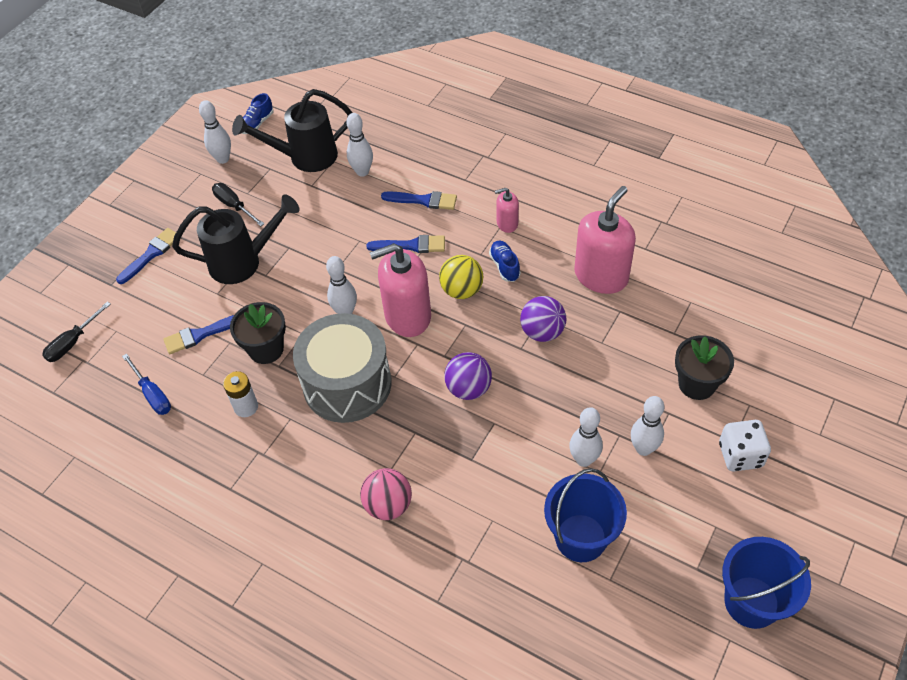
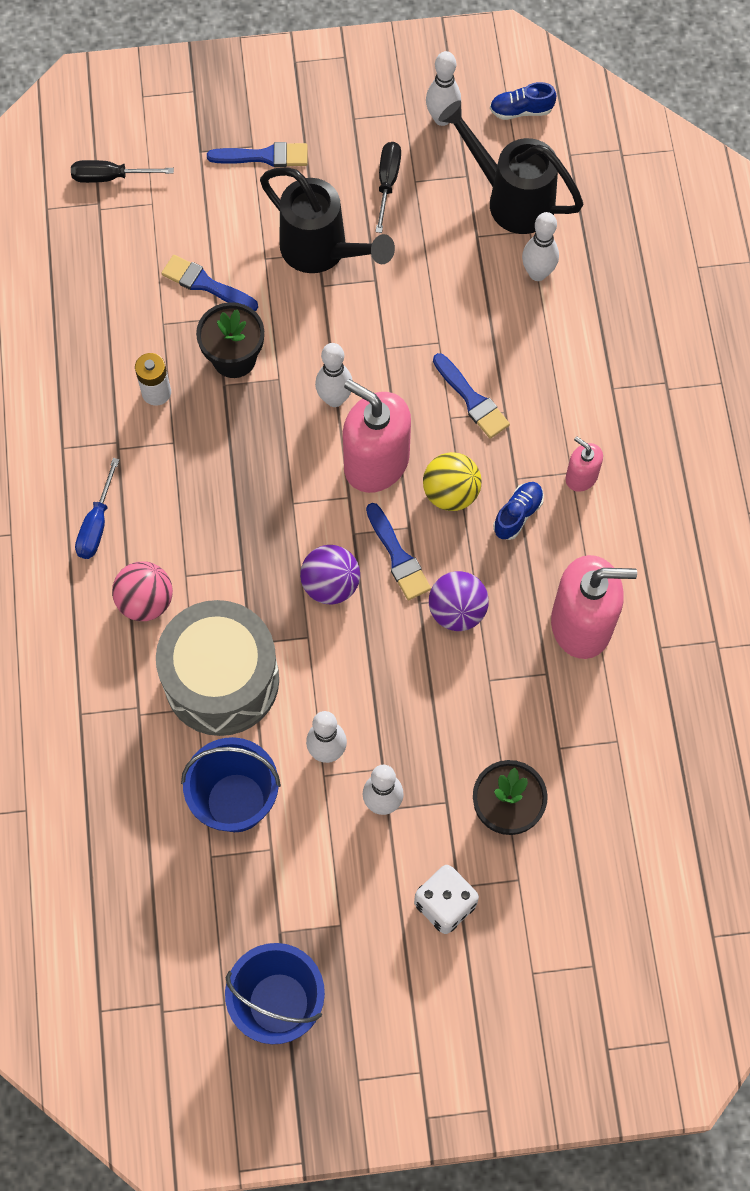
camera: 50 degrees right, 15 degrees up
(152, 394) = (108, 297): blue screwdriver -> blue screwdriver (97, 524)
(347, 384) = (250, 465): grey drum -> grey drum (221, 680)
(423, 200) = (546, 367): blue brush -> blue brush (398, 556)

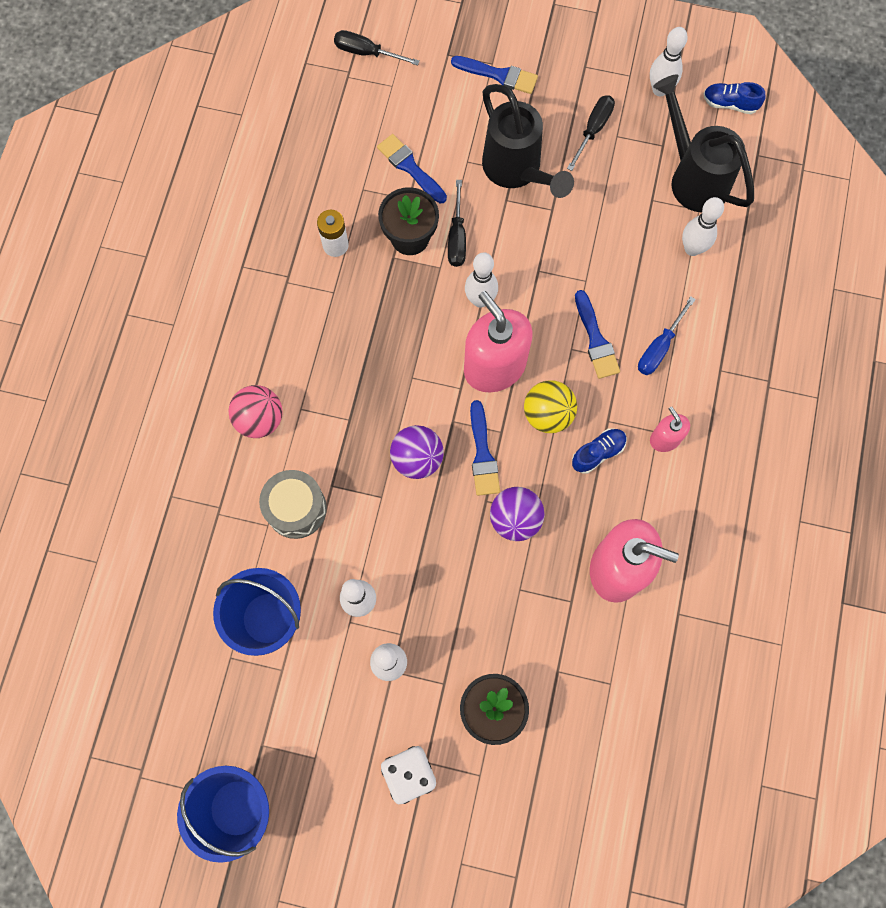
camera: 20 degrees right, 5 degrees up
(97, 524) = (245, 340): blue screwdriver -> blue screwdriver (659, 347)
(221, 680) = (296, 509): grey drum -> grey drum, size x0.59
(285, 341) = (457, 237): none -> black screwdriver

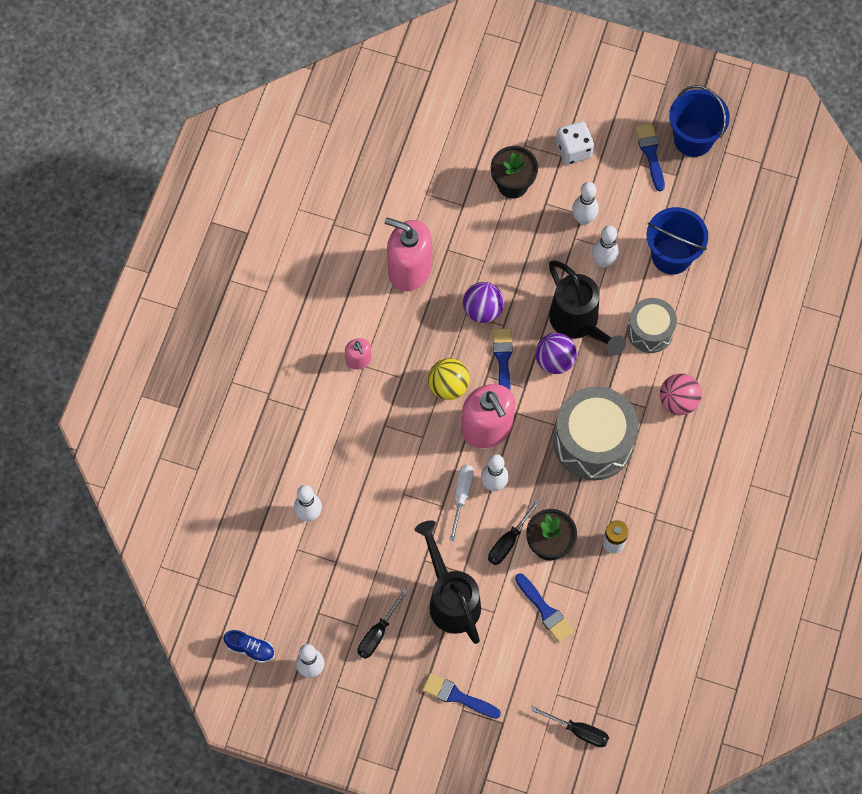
camera: 175 degrees left, 5 degrees down
(364, 359) = (593, 442): none -> grey drum
(457, 237) = (508, 541): black screwdriver -> black screwdriver turned 150 degrees counterclockwise
(517, 284) = (461, 495): none -> white screwdriver
(595, 339) = (402, 443): blue brush -> blue brush (650, 153)
(598, 453) = (412, 353): blue shoe -> none
(659, 347) = (351, 432): blue screwdriver -> none
(693, 176) = (296, 580): black watering can -> black watering can (579, 324)

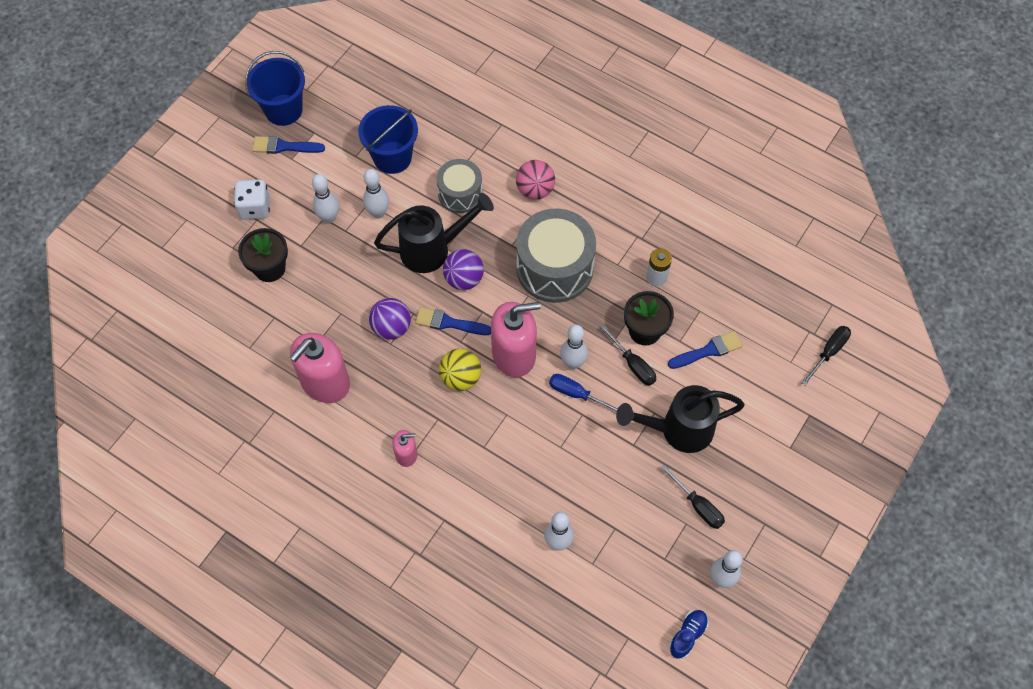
camera: 75 degrees left, 5 degrees down
(457, 696) = (776, 448): blue brush -> none
(461, 495) = (576, 394): white screwdriver -> blue screwdriver

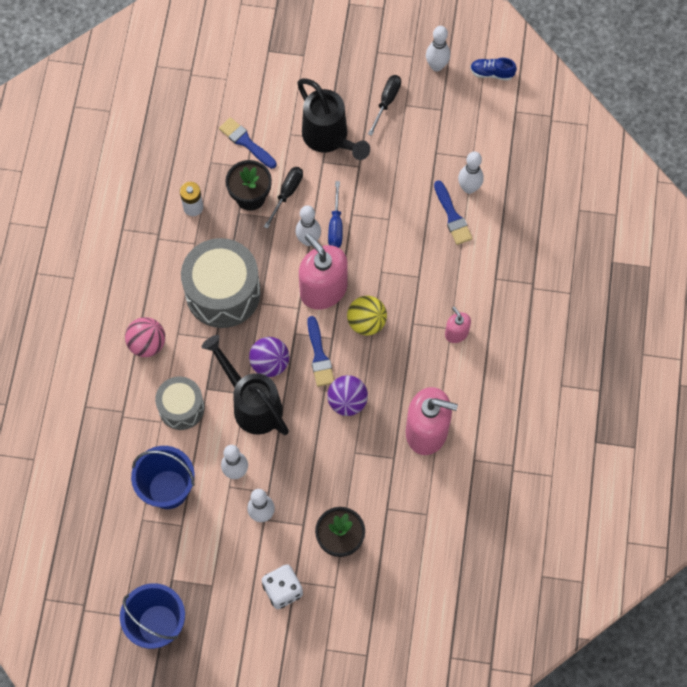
camera: 115 degrees left, 5 degrees up
(284, 146) = (201, 600): blue brush -> blue brush (452, 216)
(828, 352) = (204, 54): black screwdriver -> none

